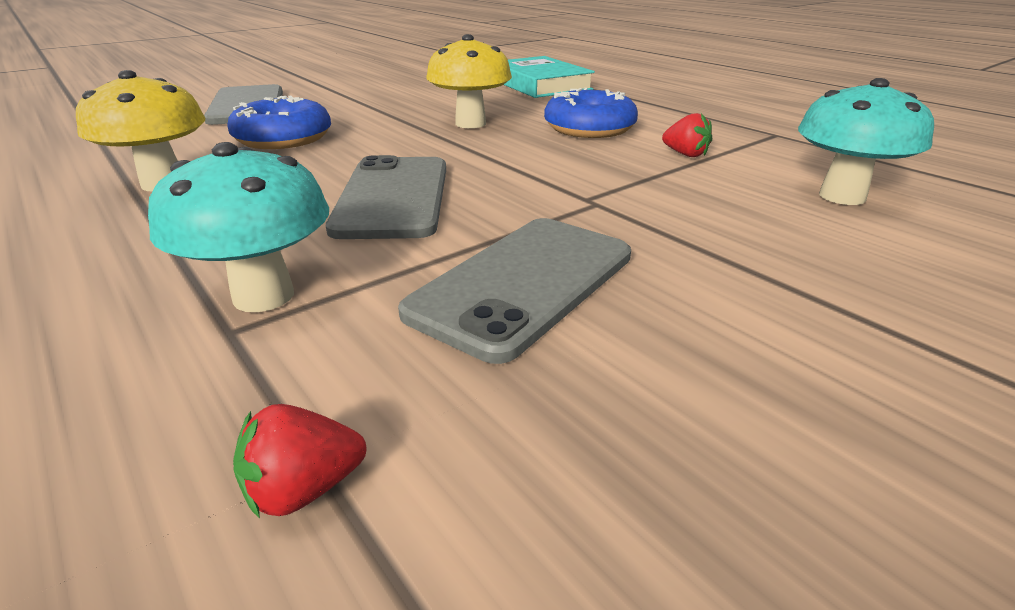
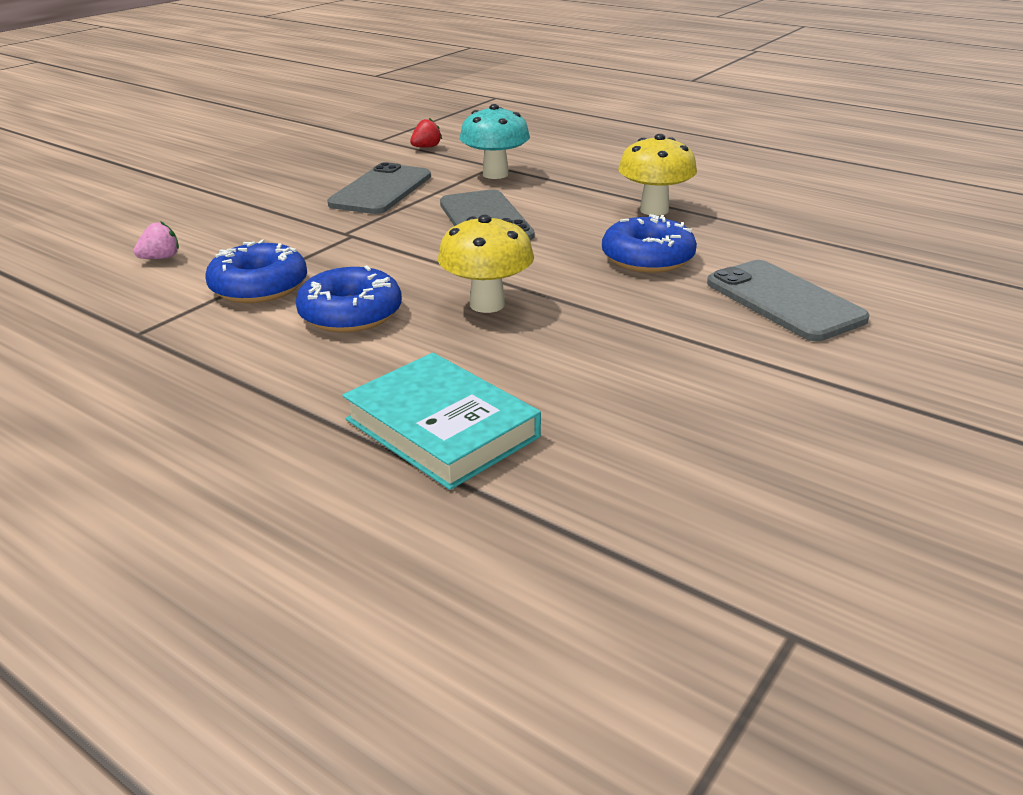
camera: 165 degrees right, 0 degrees up
(685, 154) = (259, 287): red strawberry -> blue donut
(842, 196) = (161, 258): turquoise mushroom -> pink strawberry

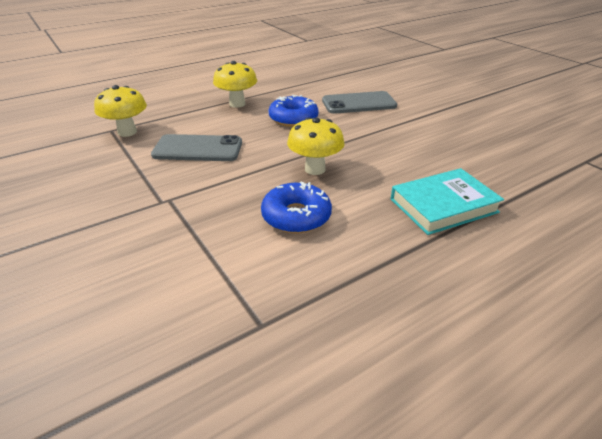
camera: 70 degrees left, 5 degrees up
(161, 258) = (112, 305): pink strawberry -> none
(259, 287) = (223, 251): blue donut -> none
(381, 190) = (98, 176): grey phone -> none
(426, 147) = (37, 145): red strawberry -> none
(495, 174) = (127, 132): turquoise mushroom -> yellow mushroom

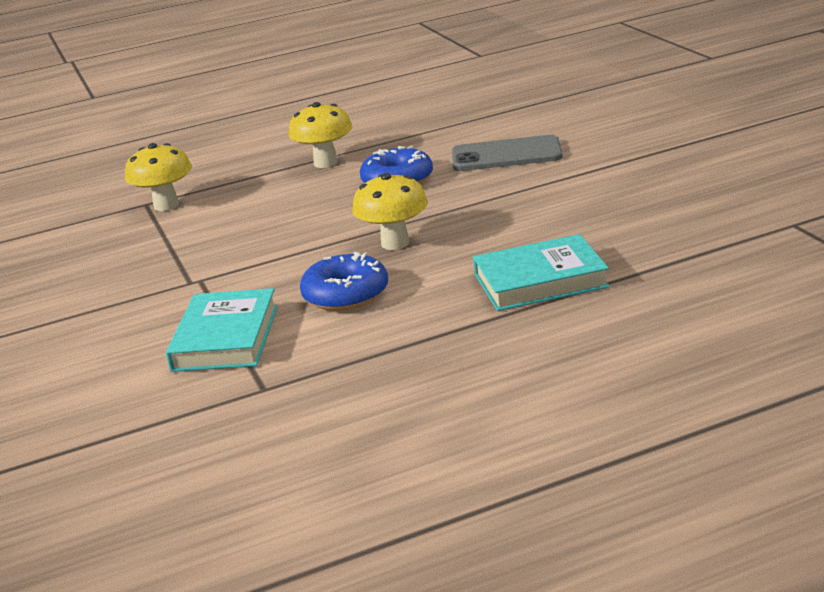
camera: 15 degrees right, 10 degrees down
(198, 149) = (252, 223): grey phone -> none
(207, 262) = (226, 338): none -> turquoise book

